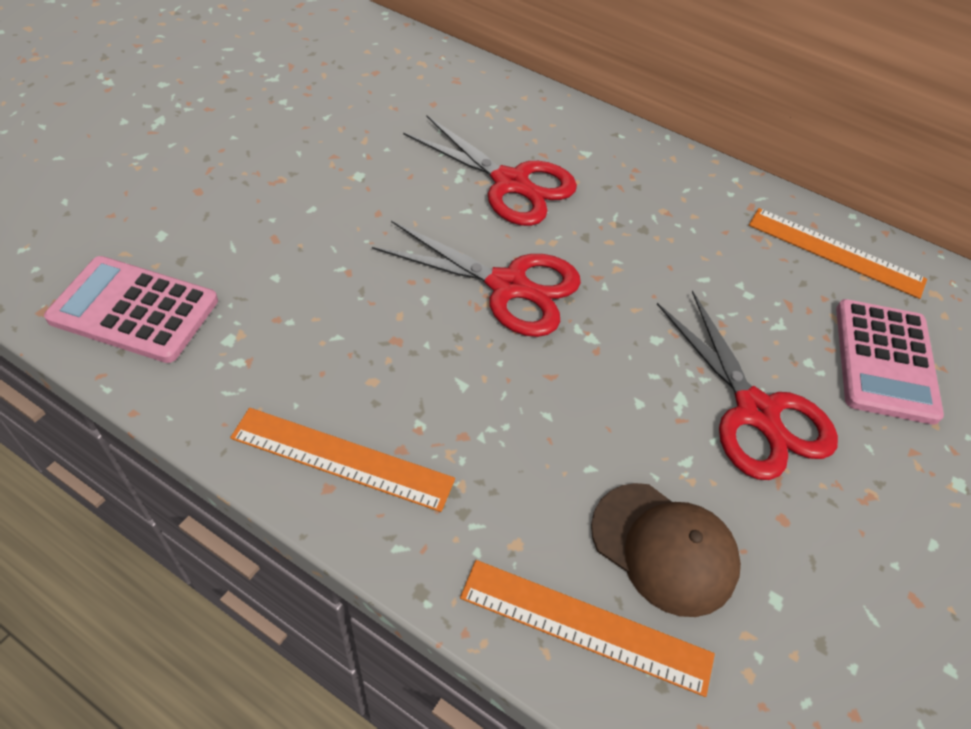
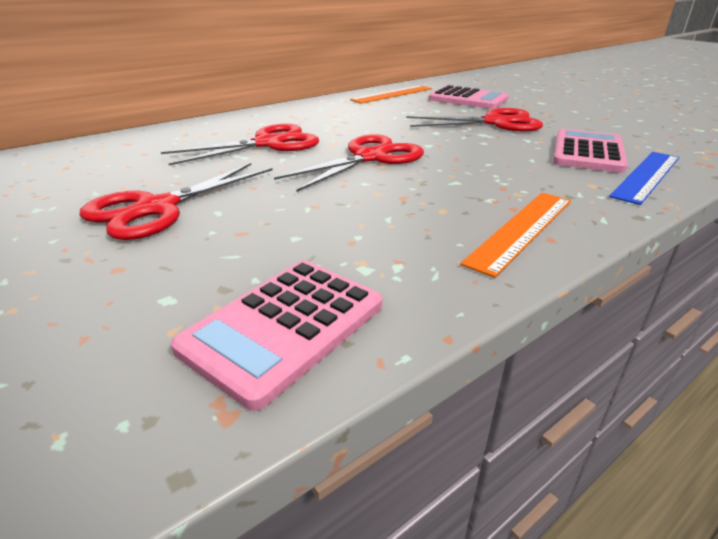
camera: 65 degrees left, 20 degrees down
(305, 167) = (157, 208): none -> red scissors
(585, 626) = (647, 176): orange ruler -> blue ruler
(664, 548) = (588, 152): brown cap -> pink calculator

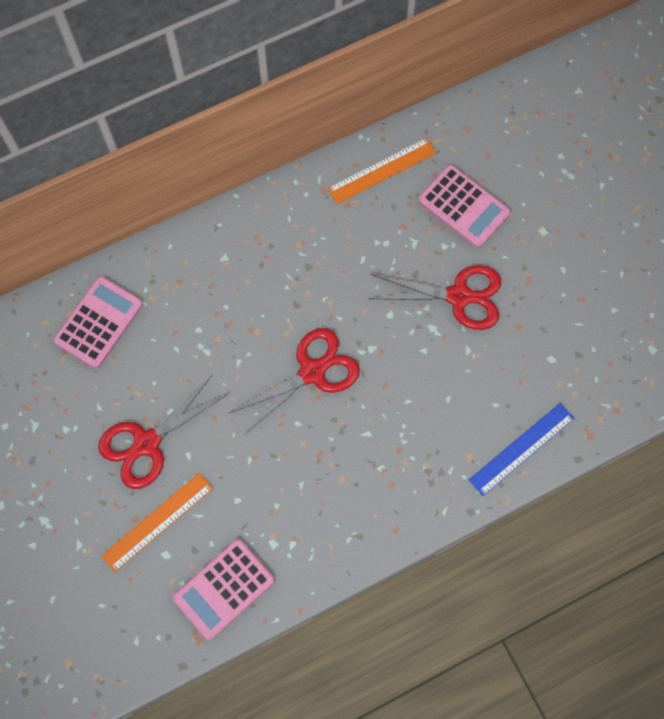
camera: 10 degrees right, 40 degrees up
(268, 143) = (228, 322): red scissors -> none
(522, 230) = (382, 516): orange ruler -> orange ruler (158, 522)
(588, 152) = (505, 391): pink calculator -> pink calculator (99, 322)

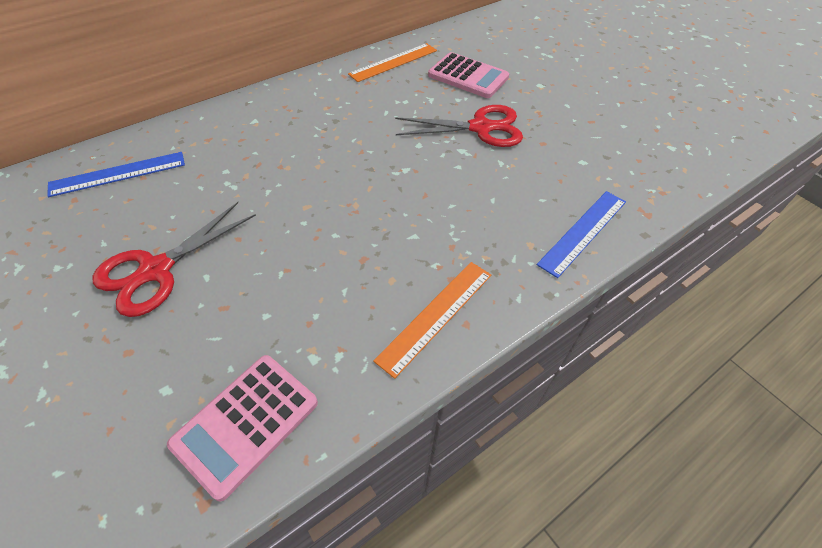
camera: 10 degrees left, 20 degrees down
(99, 322) = (118, 174): pink calculator -> blue ruler
(158, 522) = (159, 351): orange ruler -> orange ruler (436, 316)
(312, 372) = (347, 191): red scissors -> none

